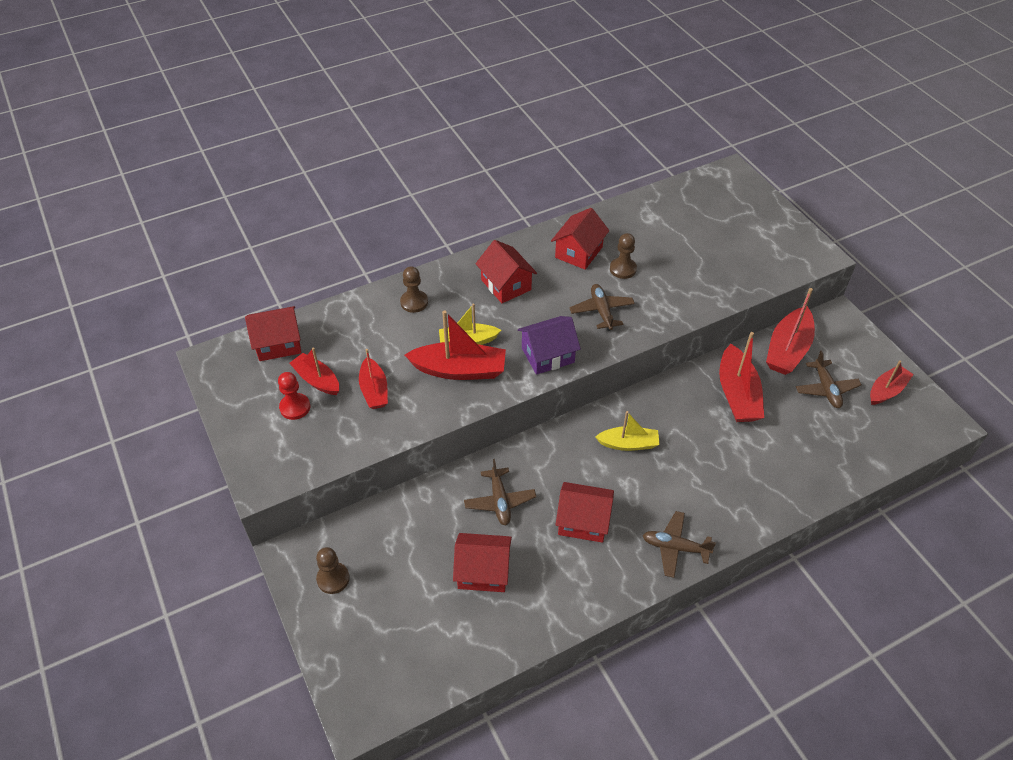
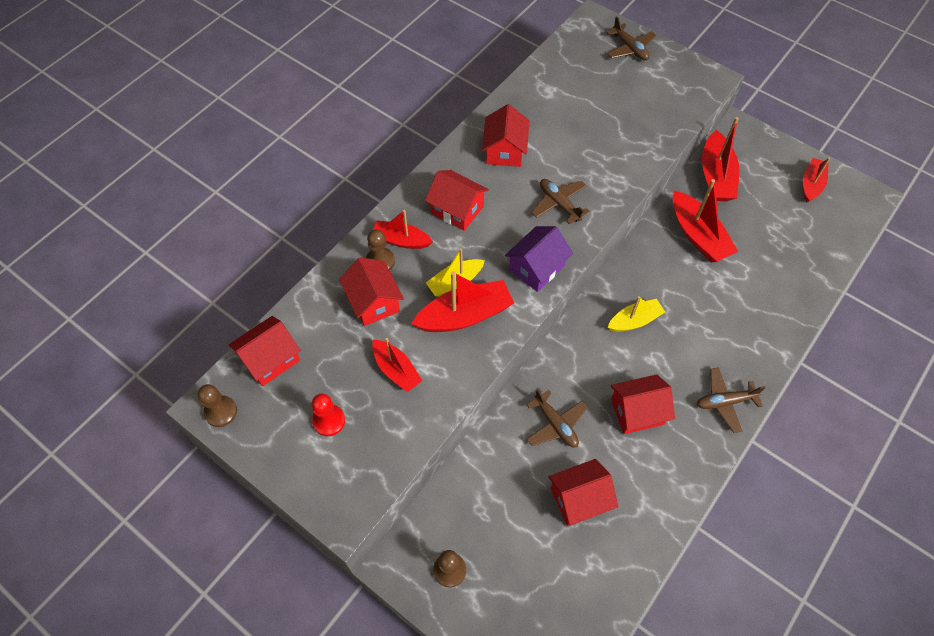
camera: 25 degrees left, 10 degrees up
(317, 380) = (333, 382): red boat -> red boat (401, 240)
(389, 331) = (373, 302): none -> red house
(623, 269) = (554, 153): brown pawn -> brown pawn (221, 412)
(826, 389) = (765, 202): brown plane -> brown plane (630, 48)

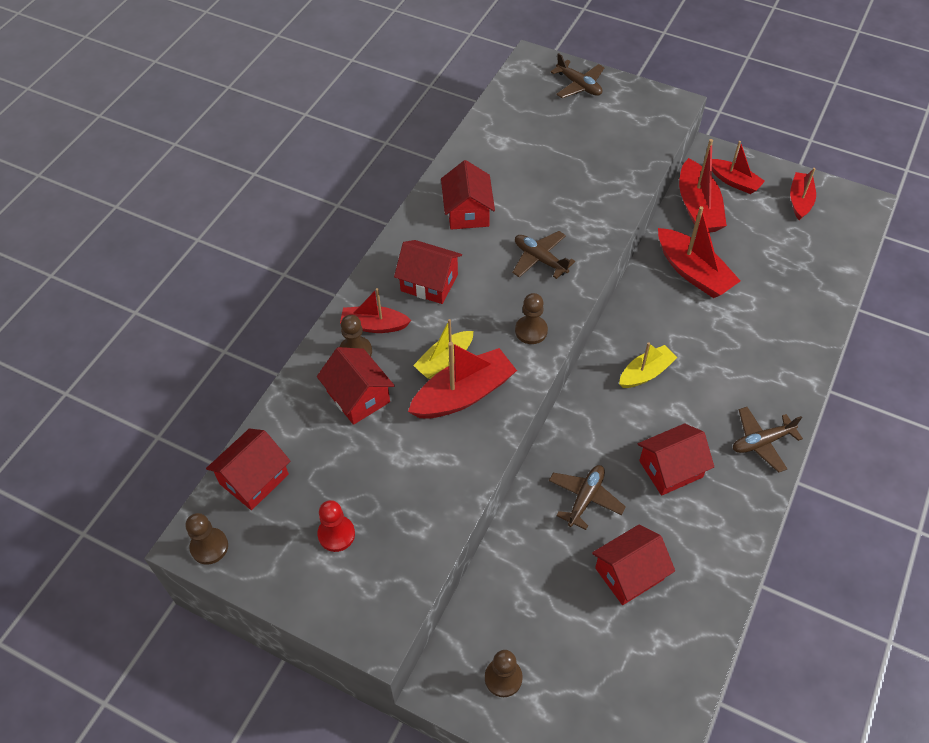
camera: 10 degrees left, 5 degrees down
(396, 370) = (400, 466): red boat -> red boat (734, 181)
(536, 268) = (531, 331): purple house -> brown pawn
(555, 424) = (585, 498): brown plane -> brown plane turned 105 degrees counterclockwise

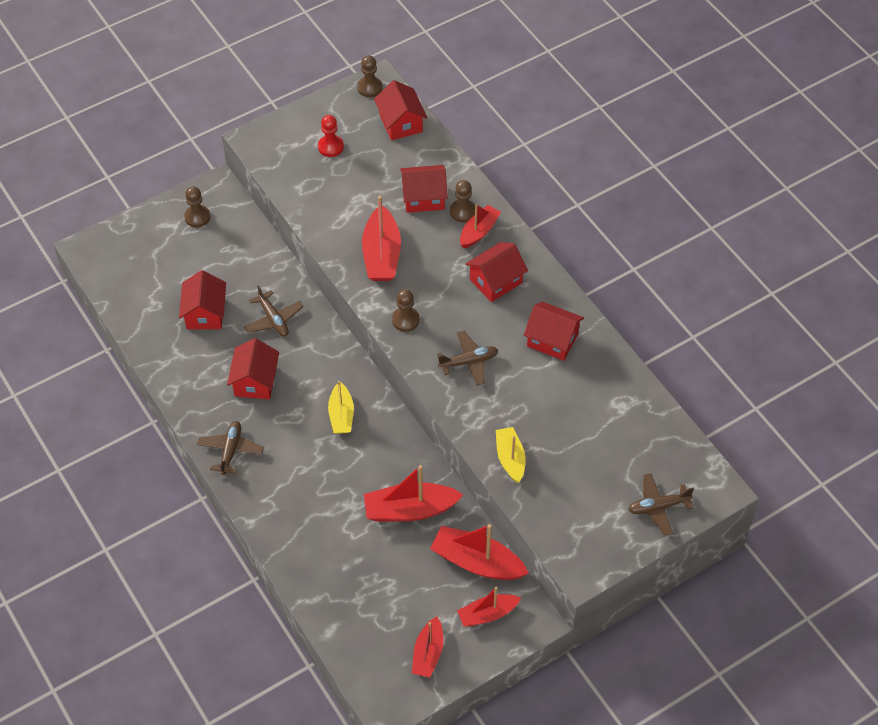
camera: 120 degrees right, 0 degrees up
(445, 360) = (418, 257): yellow boat -> yellow boat (510, 458)
(800, 201) = (428, 653): red boat -> red boat turned 60 degrees clockwise

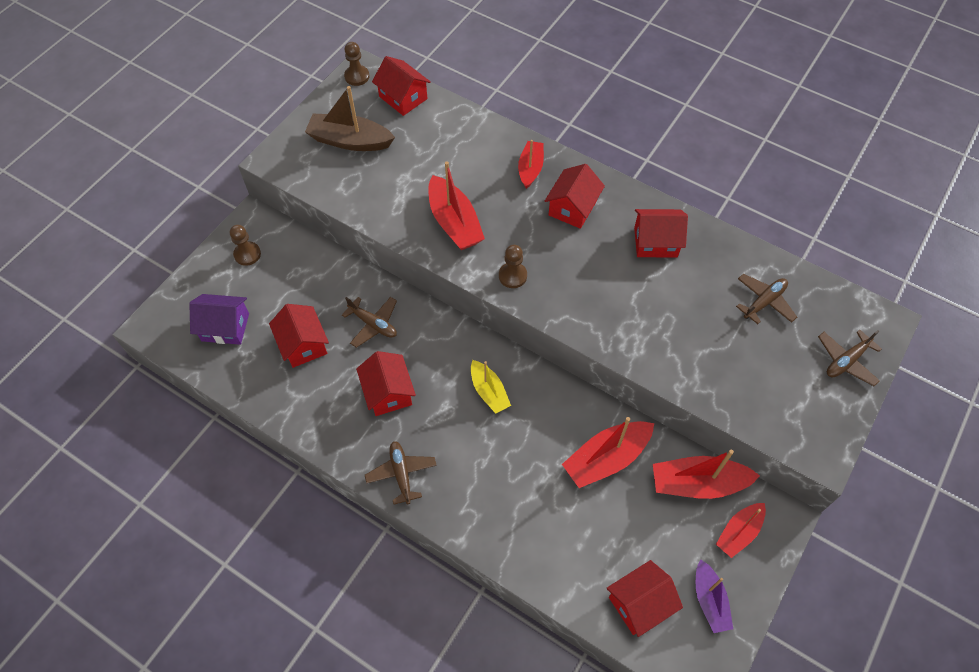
camera: 25 degrees left, 5 degrees up
(148, 273) = (225, 327): none -> purple house
(330, 147) = (350, 141): red pawn -> brown boat
(423, 198) = (462, 156): red house -> red house (640, 603)
(428, 653) = (709, 600): red boat -> purple boat
(463, 212) = (505, 156): brown pawn -> none
(469, 362) = (594, 292): brown plane -> brown plane (764, 302)
(510, 458) = (689, 371): yellow boat -> none

